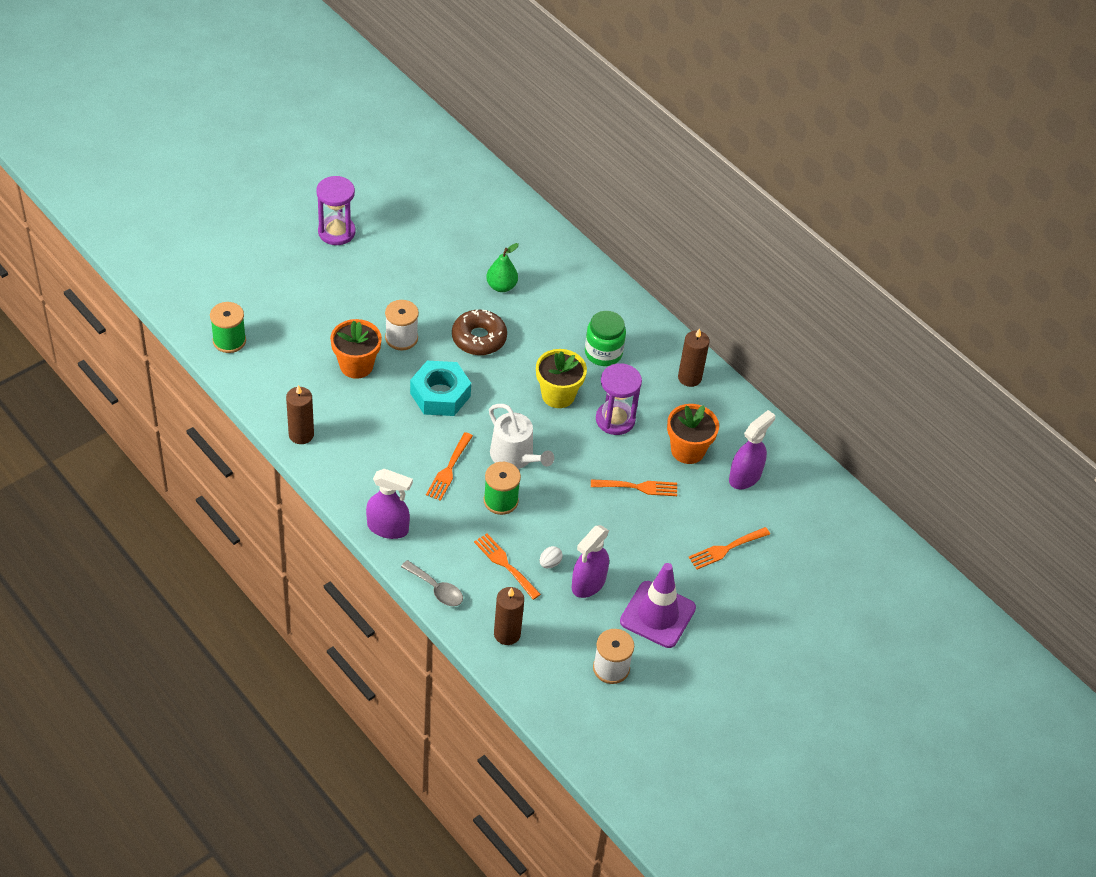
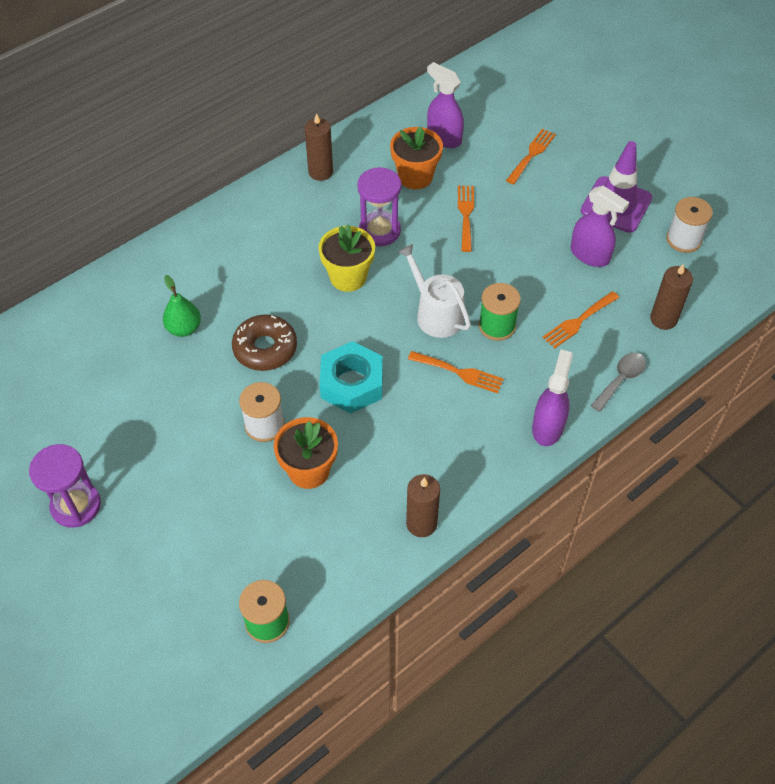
camera: 85 degrees left, 5 degrees up
(515, 456) = (436, 314): white watering can -> white watering can turned 90 degrees counterclockwise
(550, 563) = (570, 285): white egg -> none
(603, 353) = (287, 239): green jar -> none
(726, 549) = (531, 154): orange fork -> orange fork turned 120 degrees counterclockwise

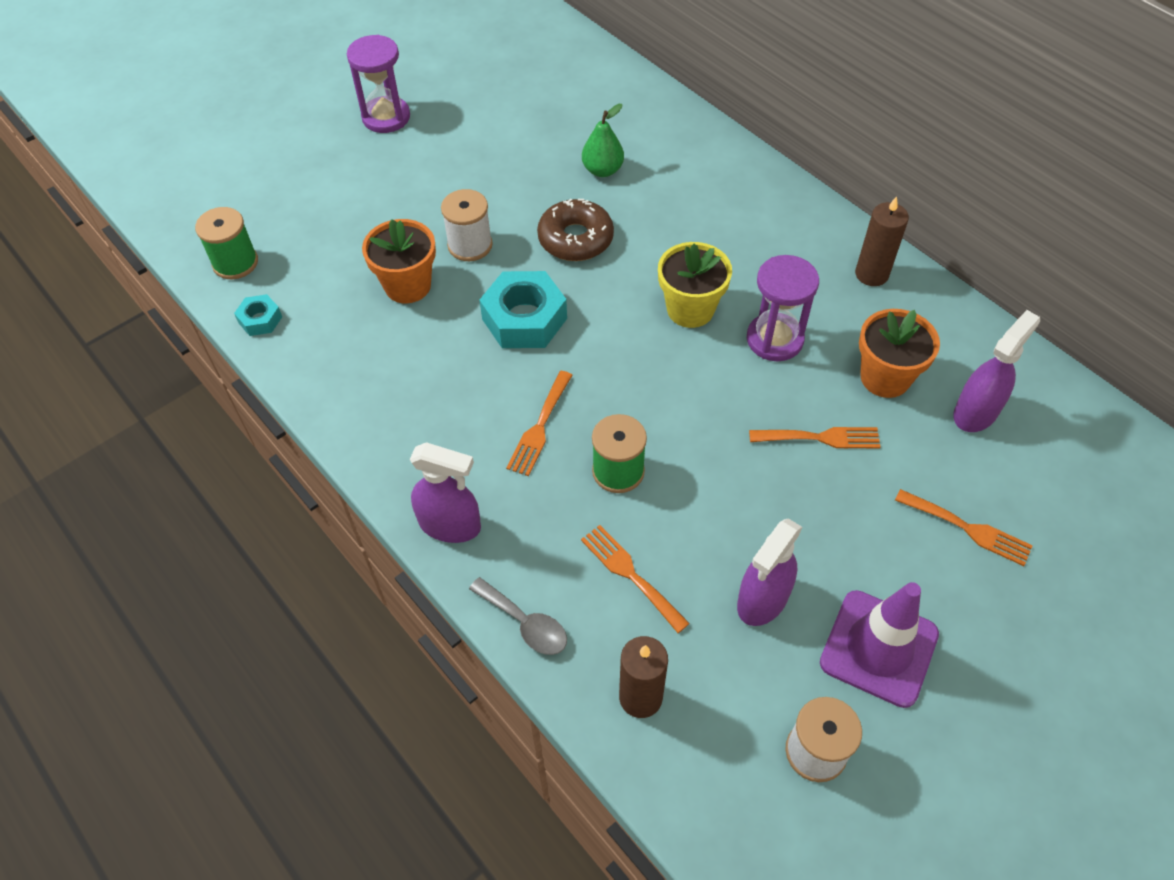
camera: 90 degrees right, 0 degrees up
(342, 588) = (260, 320): none -> turquoise nut
(421, 524) = (326, 388): brown candle -> none
(436, 314) = (635, 402): white watering can -> none

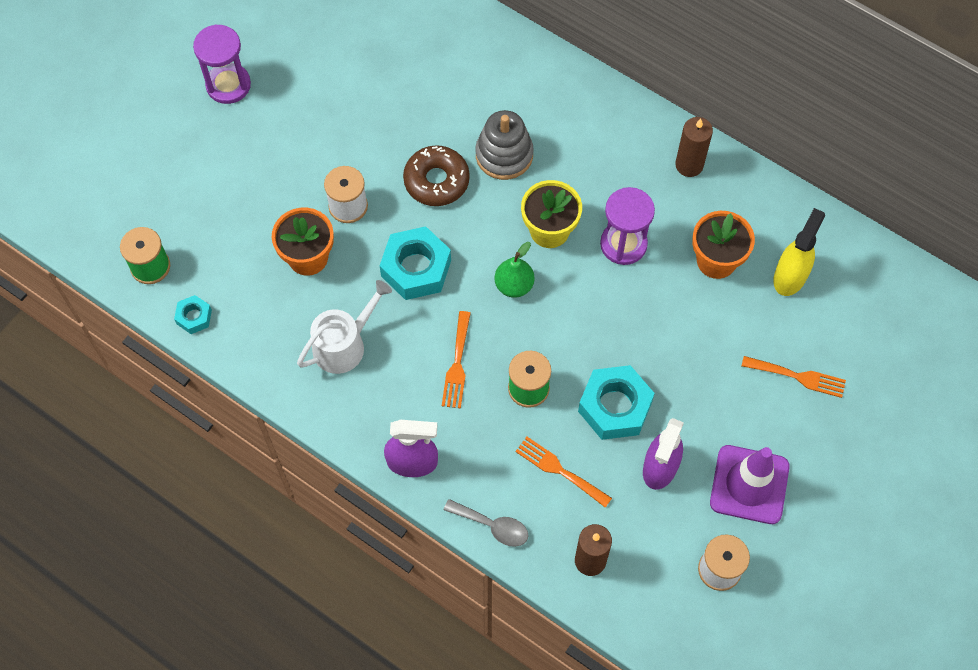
camera: 15 degrees left, 10 degrees up
(415, 380) = (344, 344): none -> white watering can
(602, 170) = (440, 104): green pear -> green pear (514, 285)
(659, 228) = (504, 155): none -> grey stacking toy
(720, 514) = (615, 407): none -> turquoise nut
(820, 438) = (676, 325): orange fork -> none
(976, 412) = (790, 276): purple spray bottle -> yellow spray bottle

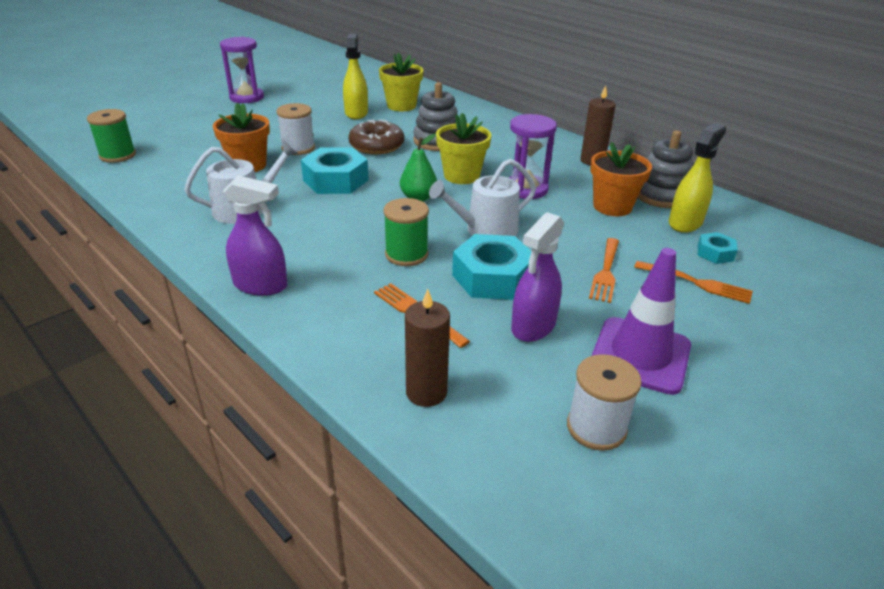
camera: 10 degrees right, 30 degrees down
(194, 317) = (128, 181): turquoise nut -> turquoise nut (715, 253)
(385, 100) = (356, 113): none -> yellow spray bottle
(436, 67) = (401, 106): none -> yellow flower pot
(457, 364) = (343, 232): orange fork -> orange fork (606, 272)
(492, 526) = (320, 344): grey spoon -> none
(595, 331) = (486, 230): none -> white watering can
(766, 226) = (661, 195): none -> grey stacking toy

